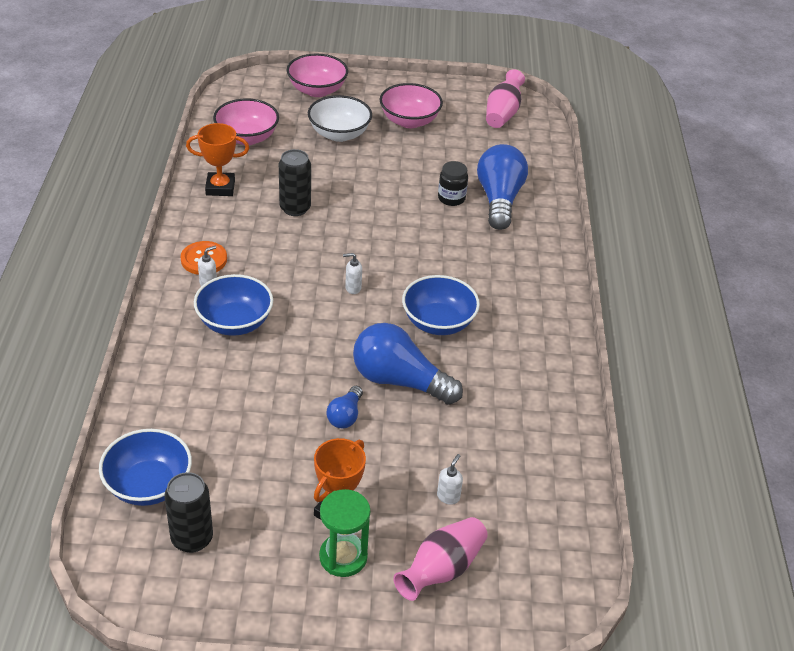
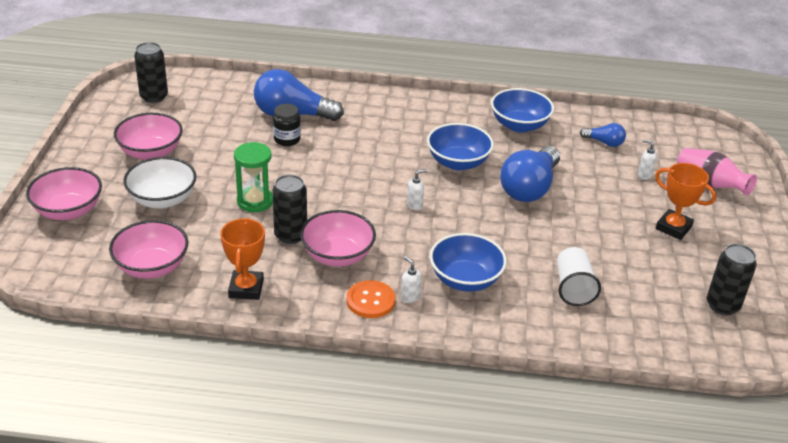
camera: 85 degrees left, 5 degrees down
(149, 485) = (675, 332): blue bowl -> blue bowl (519, 125)
(222, 405) = (573, 288): none -> white cup
(267, 238) = (337, 255): none -> pink bowl
(343, 557) = (714, 227): green hourglass -> green hourglass (255, 201)
(345, 416) = (573, 218): blue light bulb -> blue light bulb (604, 142)
(353, 288) = (415, 205): white soap dispenser -> white soap dispenser turned 120 degrees counterclockwise
(502, 113) = (154, 97): pink vase -> black can

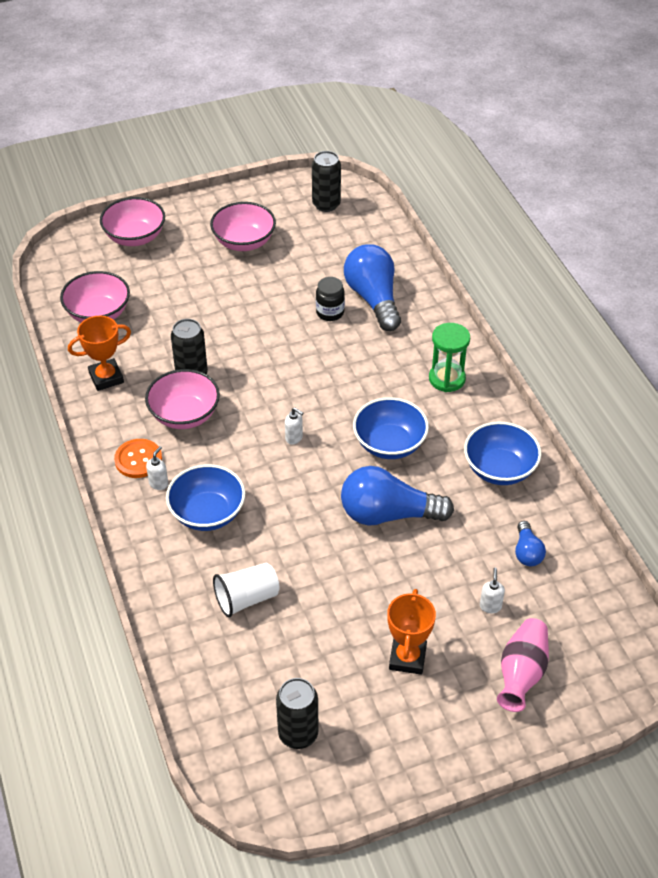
camera: 65 degrees right, 10 degrees up
(162, 199) = (185, 279): white bowl -> none
(255, 201) = (223, 333): green hourglass -> green hourglass (447, 379)

